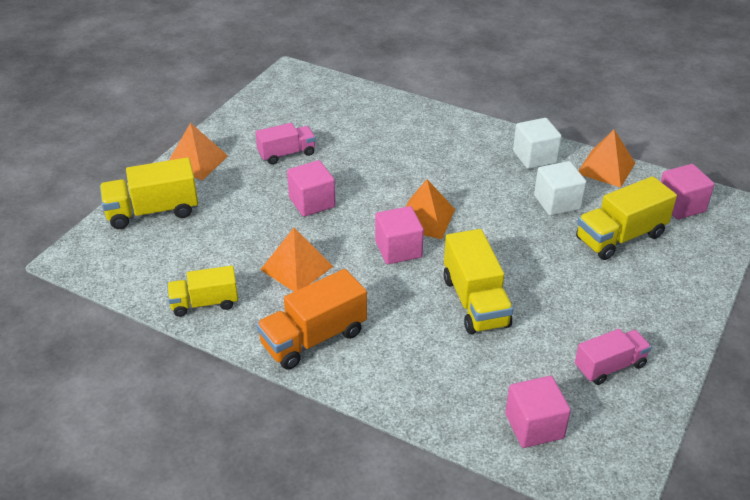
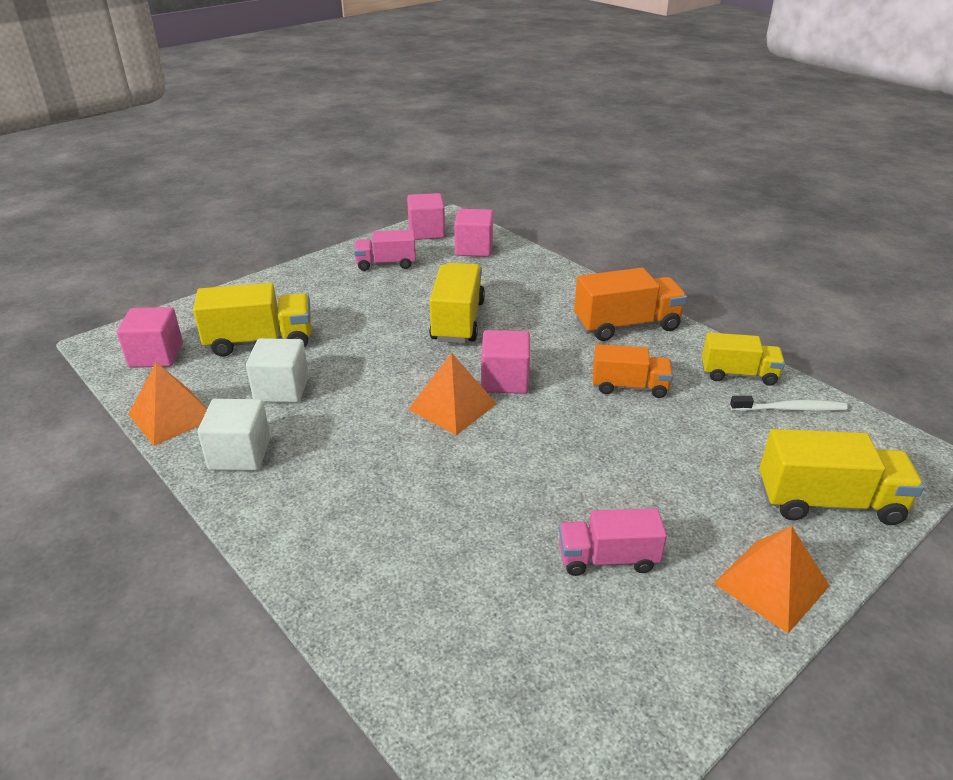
camera: 160 degrees left, 5 degrees down
(164, 278) = (790, 409): none -> white toothbrush
(297, 268) = (629, 387): orange pyramid -> orange truck
(312, 202) = (589, 461): pink cube -> pink cube (426, 232)

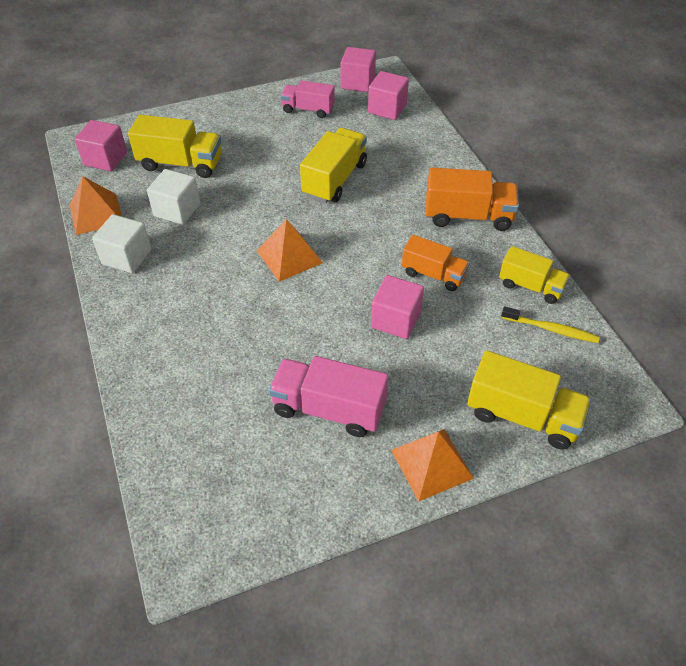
camera: 20 degrees right, 15 degrees up
(505, 380) = (340, 244): pink cube -> pink cube (395, 320)
(607, 558) = (329, 409): pink truck -> pink truck, size x1.51
(790, 409) = (551, 329): white toothbrush -> yellow toothbrush

